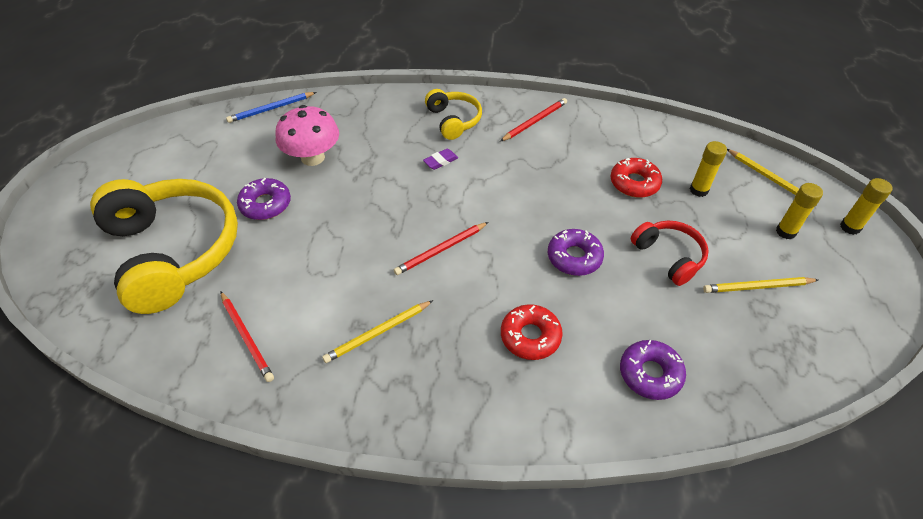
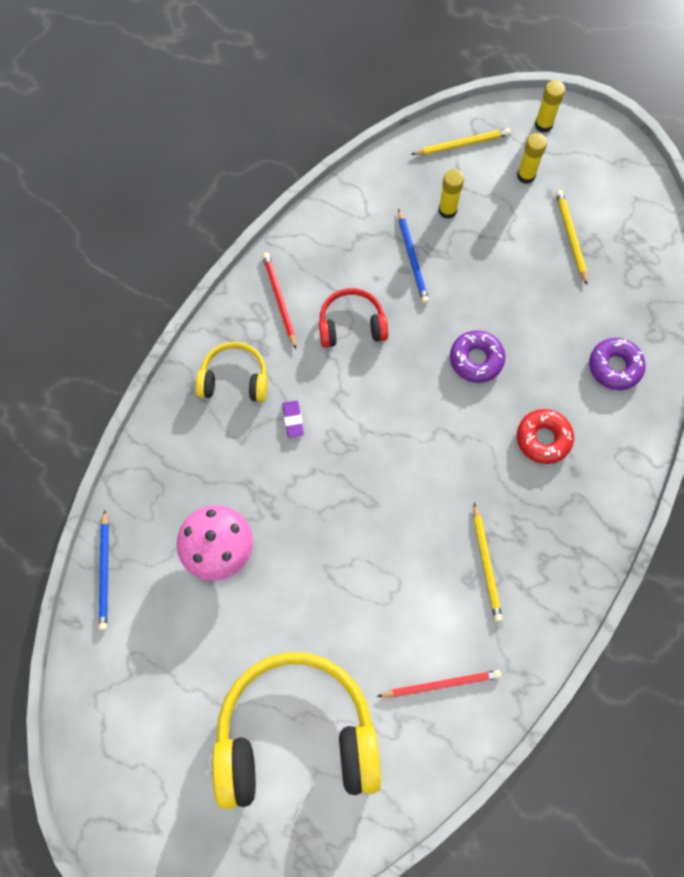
camera: 65 degrees left, 20 degrees up
(265, 204) = (270, 621): purple donut -> none
(441, 250) = (415, 470): red pencil -> none
(634, 183) = (412, 258): red donut -> blue pencil
(669, 256) = (510, 283): red headphones -> red headphones (351, 325)
(757, 287) = (570, 237): yellow pencil -> yellow pencil turned 150 degrees clockwise

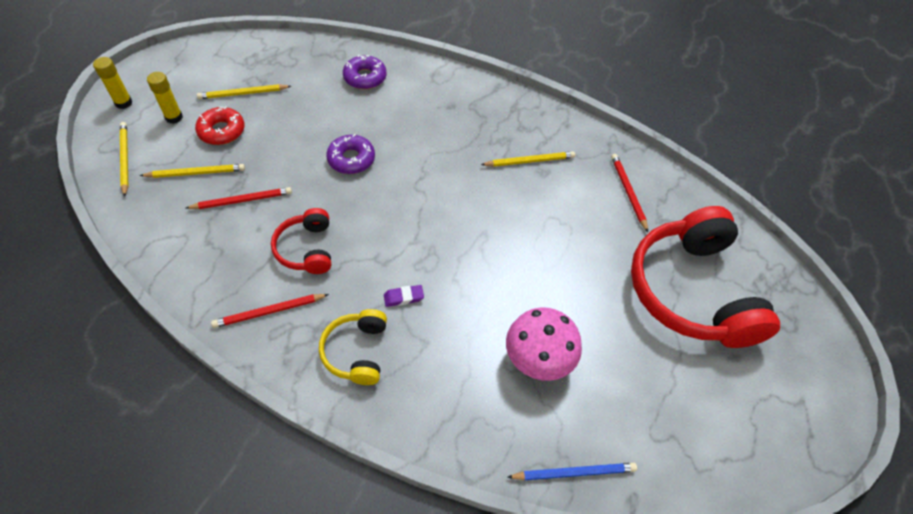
camera: 95 degrees left, 15 degrees down
(296, 735) = (692, 291): yellow headphones -> red headphones
(412, 258) = (242, 200): blue pencil -> red pencil
(447, 210) = (196, 173): yellow glue stick -> yellow pencil
(543, 439) = (424, 122): red donut -> red donut (222, 131)

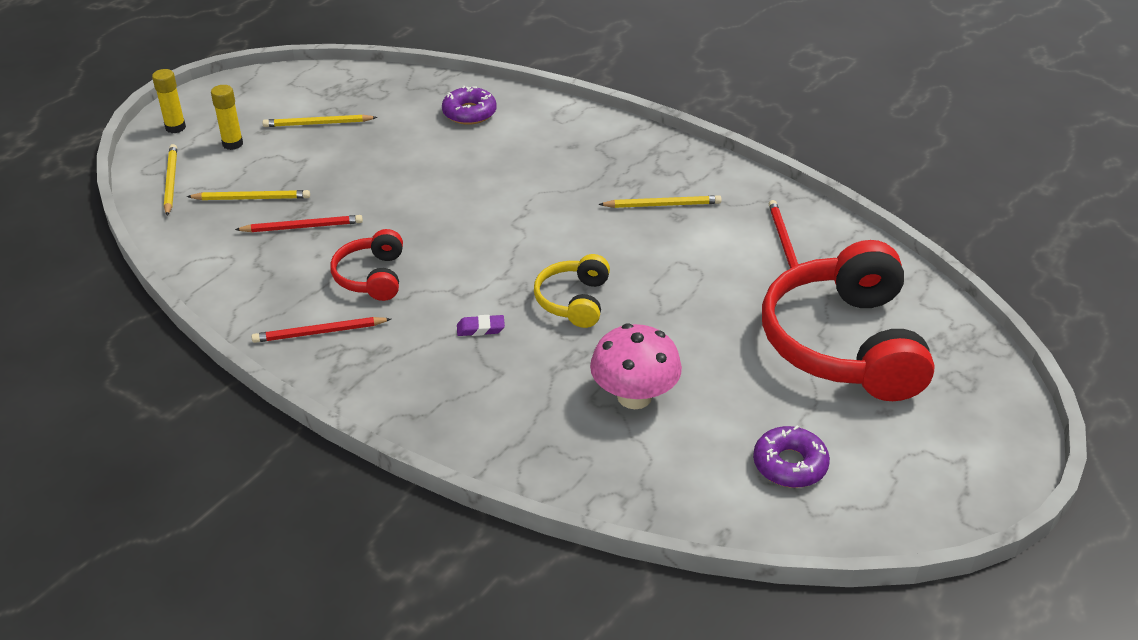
camera: 10 degrees right, 15 degrees down
(222, 131) = (287, 159): red donut -> none
(351, 159) = (439, 193): purple donut -> purple donut (790, 464)
(357, 352) = (416, 375): yellow headphones -> yellow headphones (574, 301)
(574, 472) = (656, 503): blue pencil -> none

